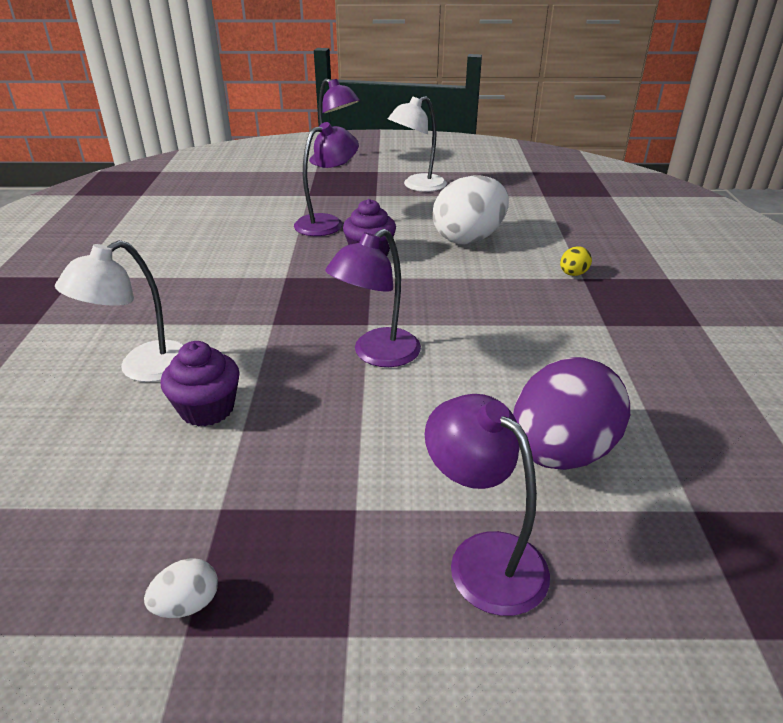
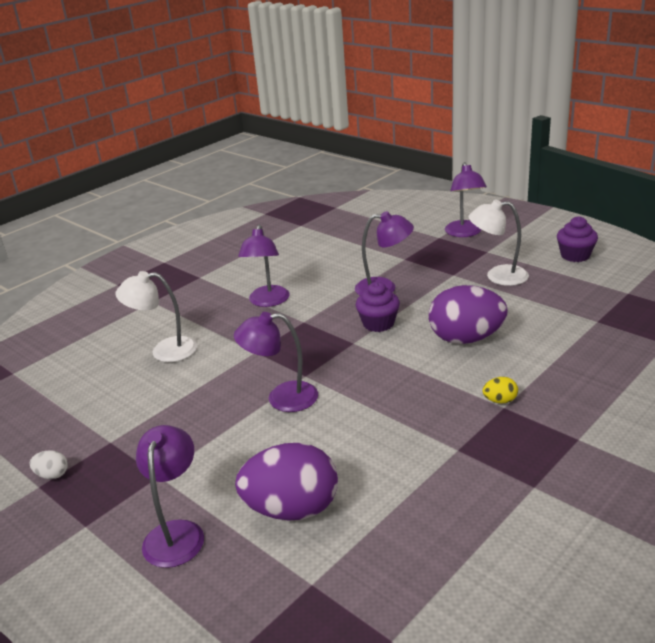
camera: 45 degrees right, 5 degrees down
(207, 409) = (164, 388): purple cupcake -> purple cupcake (575, 255)
(211, 272) = (267, 301): none -> purple lamp
(469, 239) = (466, 339): white egg -> purple egg

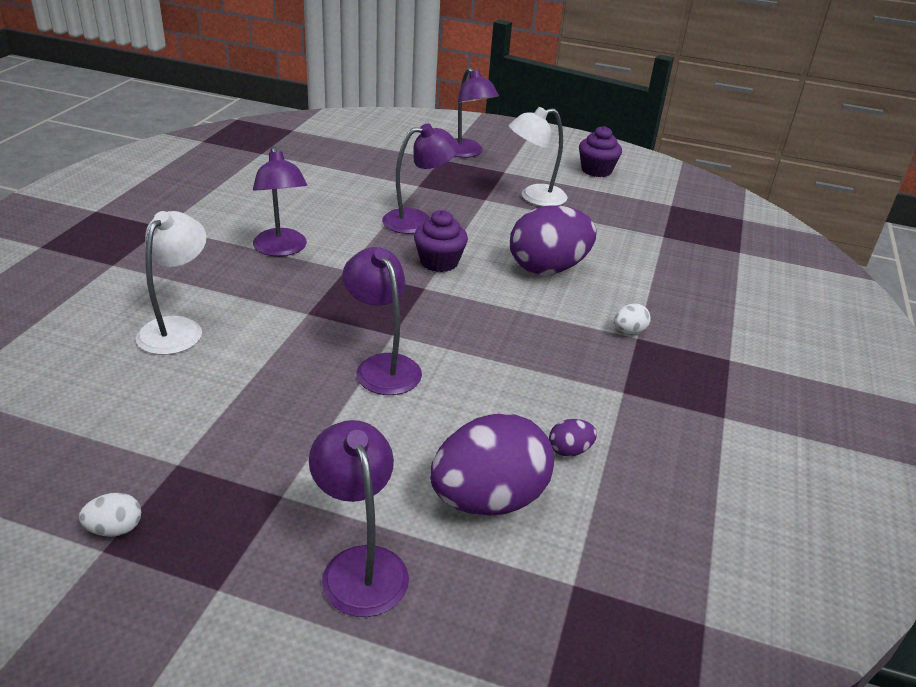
camera: 30 degrees left, 5 degrees up
(164, 351) = (177, 328): white lamp -> white lamp turned 135 degrees clockwise
(282, 398) = (382, 366): purple lamp -> purple lamp turned 90 degrees clockwise
(379, 487) = (569, 450): none -> purple egg
(500, 400) = (629, 331): yellow egg -> white egg

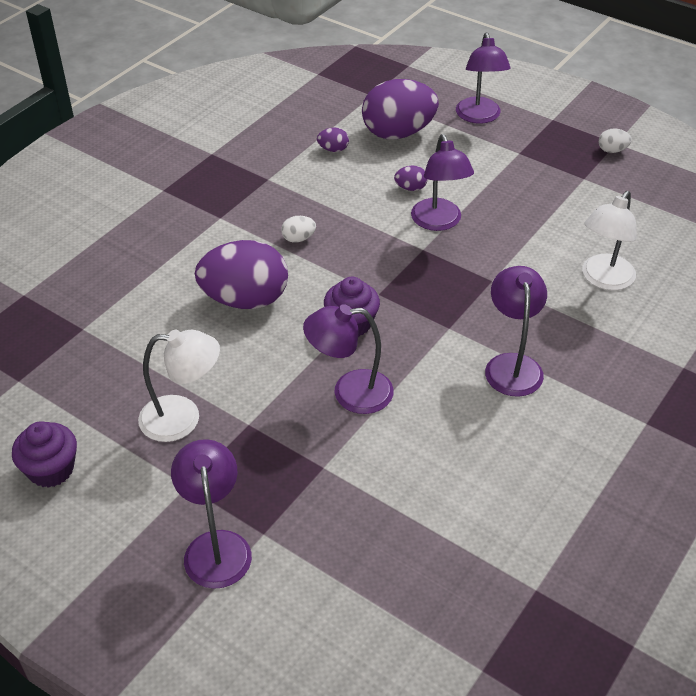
camera: 160 degrees left, 10 degrees up
(433, 406) = (410, 188): none -> purple egg
(629, 331) = (222, 223): white egg -> white egg (298, 239)

